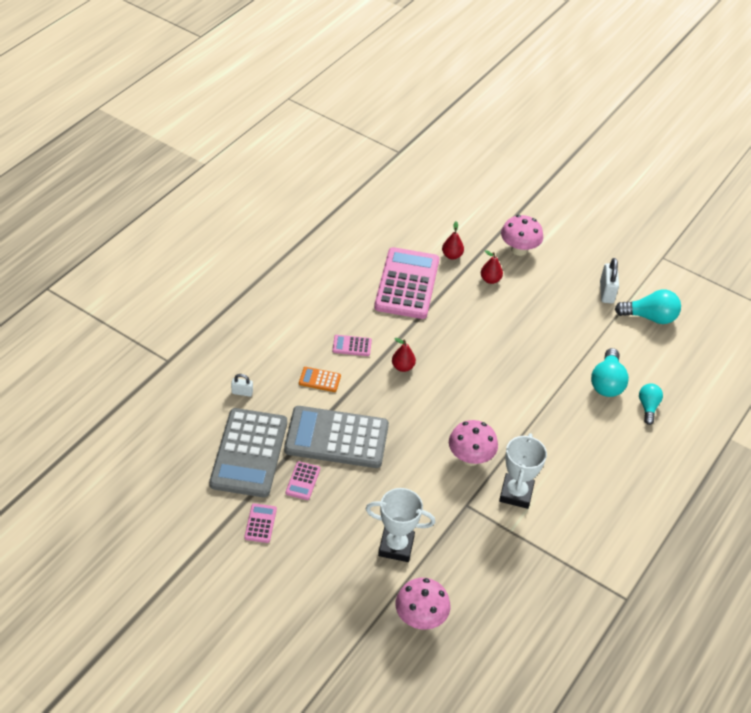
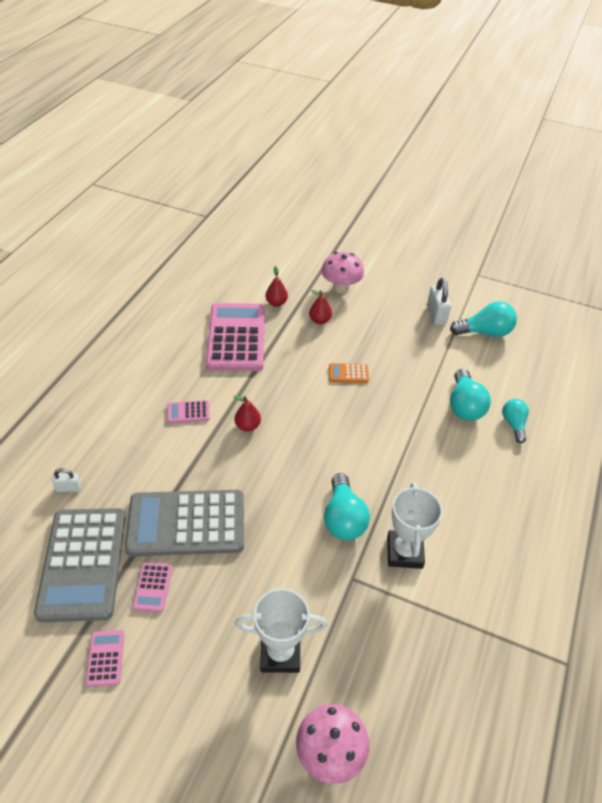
camera: 10 degrees left, 0 degrees up
(319, 380) = (157, 457): orange calculator -> orange calculator (348, 373)
(470, 458) = (343, 518): pink mushroom -> turquoise light bulb

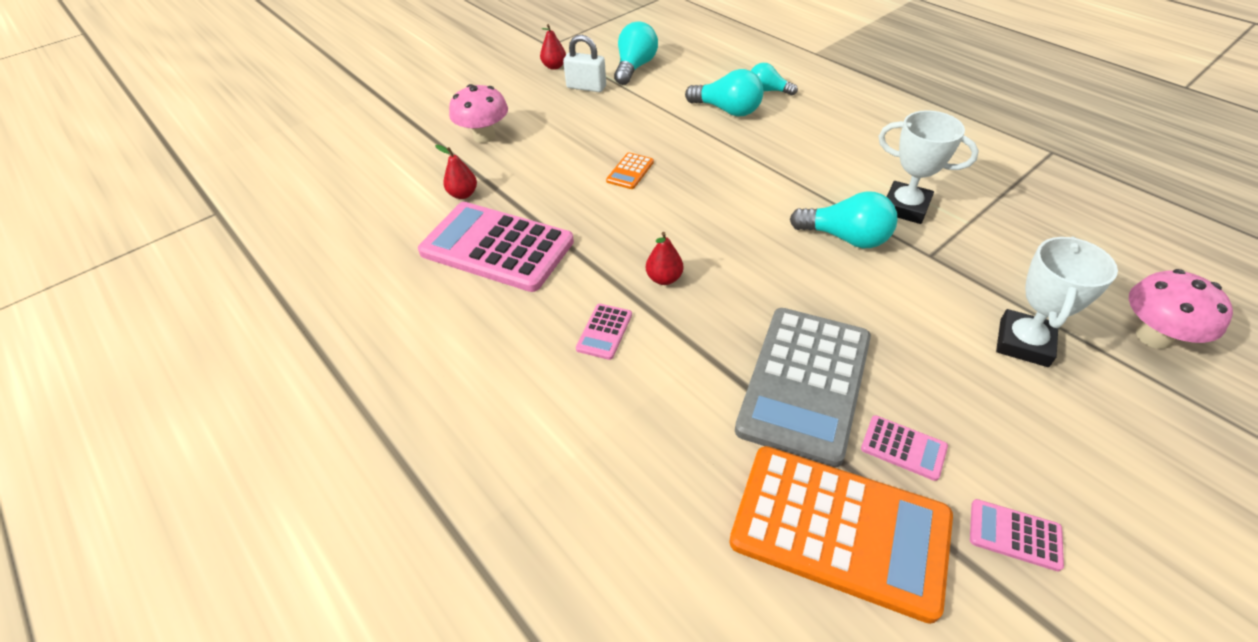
camera: 60 degrees left, 0 degrees up
(68, 488) = (680, 519): white padlock -> none
(83, 563) = (839, 529): grey calculator -> orange calculator
(320, 320) = (526, 168): red pear -> red pear (554, 66)

